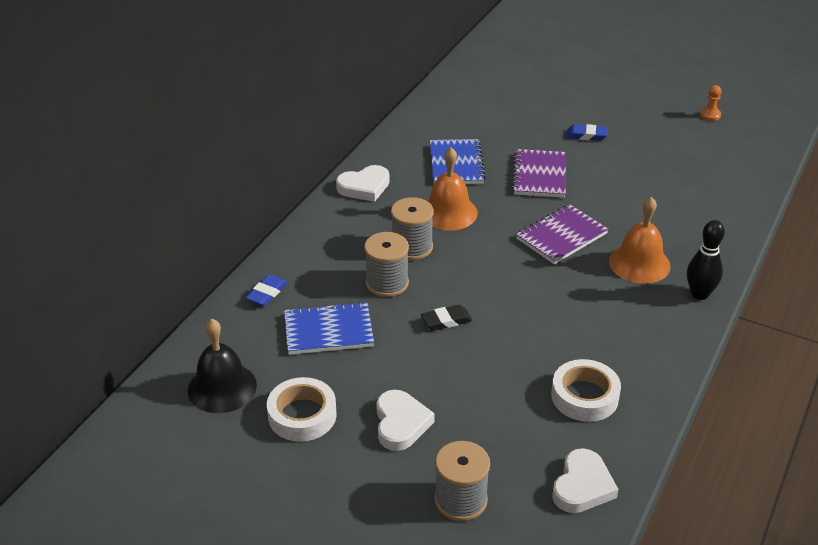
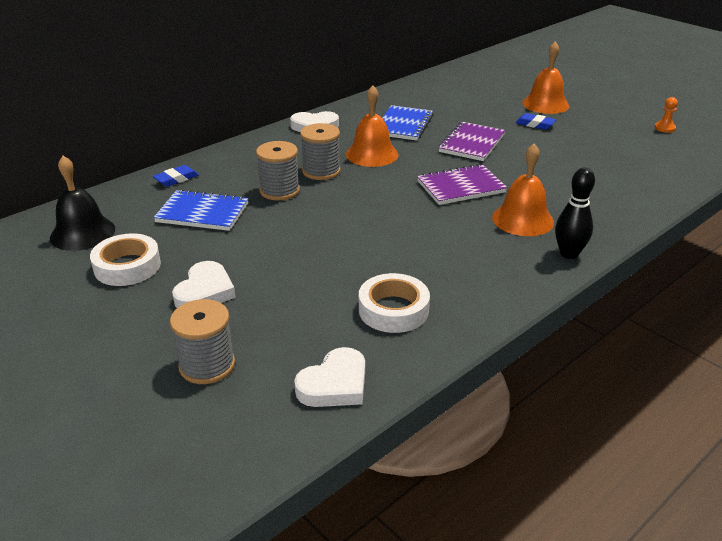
camera: 20 degrees right, 5 degrees down
(446, 321) = (308, 226): black eraser -> none
(582, 104) = (545, 104): none -> orange bell

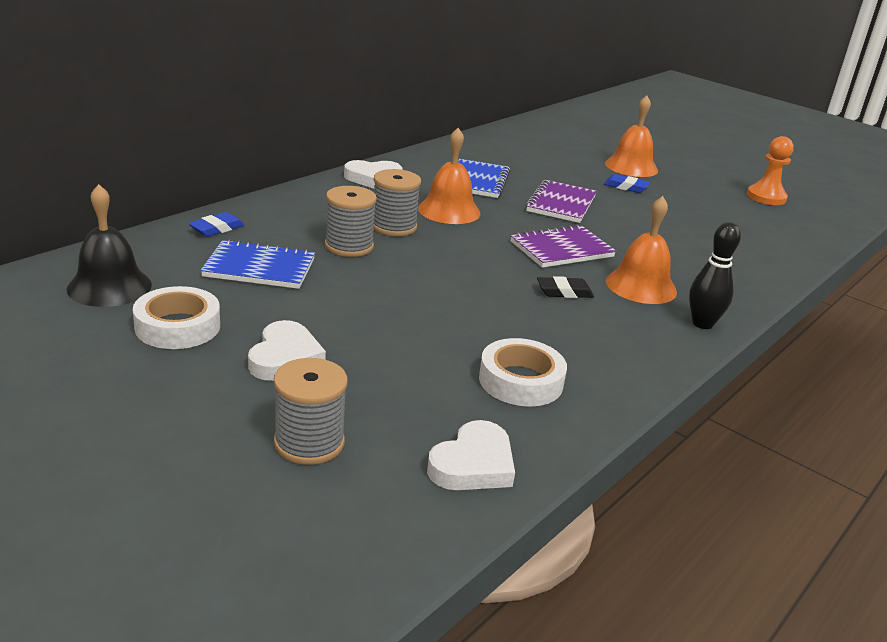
camera: 10 degrees left, 5 degrees down
(452, 227) = (564, 292): none -> black eraser
(664, 128) = (766, 197): orange pawn -> orange pawn, size x1.73

